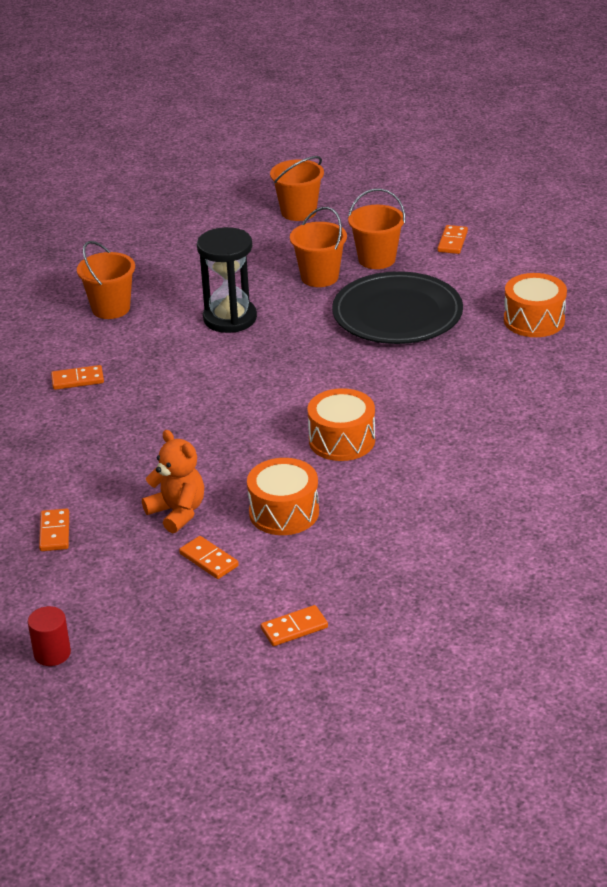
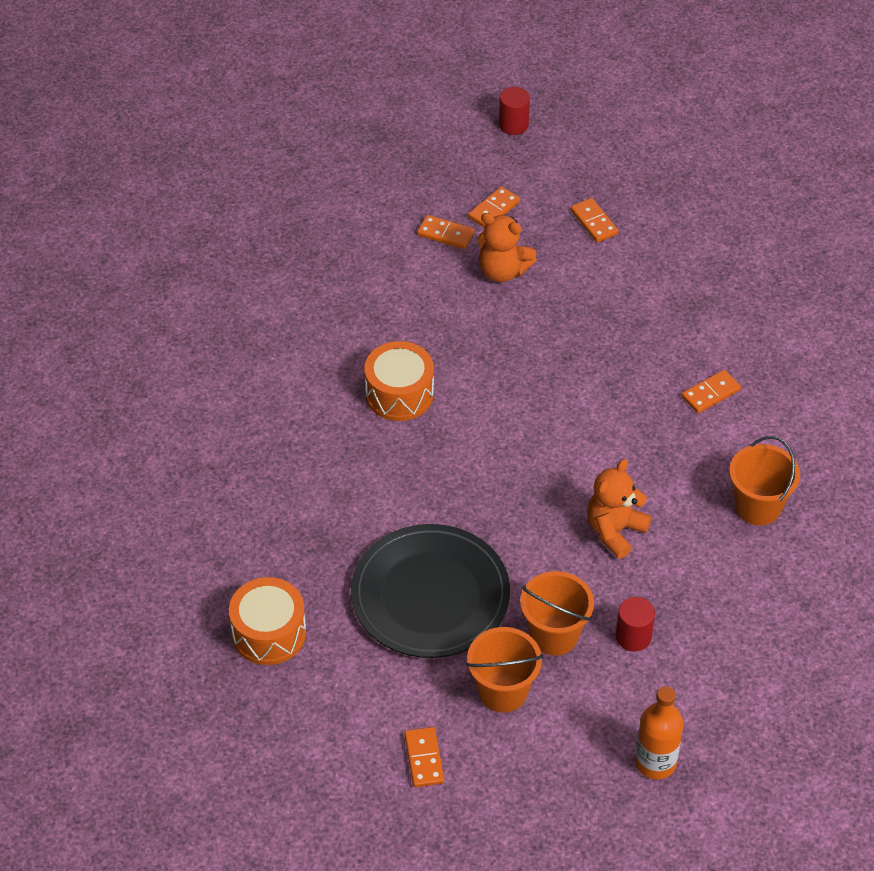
camera: 155 degrees right, 15 degrees up
(230, 318) = (615, 531): black hourglass -> orange teddy bear
(264, 265) = (633, 636): none -> red cylinder
(284, 512) = (409, 298): orange drum -> none
(294, 628) = (340, 195): orange domino -> orange domino (493, 209)
(298, 212) = (655, 762): orange bucket -> orange bottle

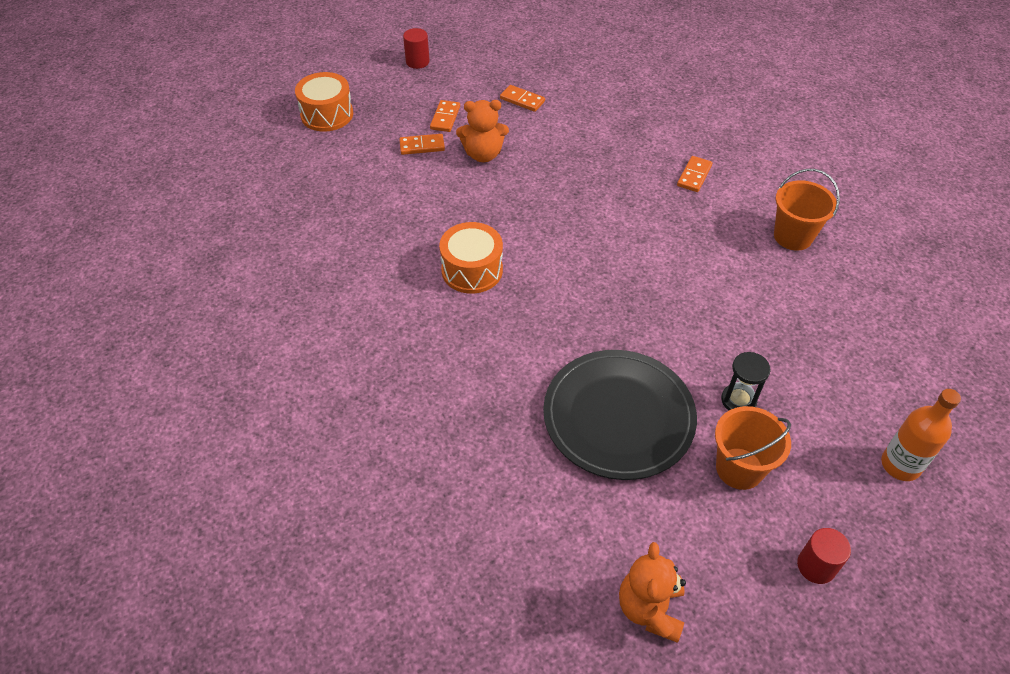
camera: 30 degrees left, 0 degrees up
(269, 633) = (508, 520): orange drum -> orange drum (327, 114)
(424, 759) = (727, 565): orange domino -> none
(554, 635) = (738, 400): orange bucket -> black hourglass
(615, 531) = (713, 298): orange teddy bear -> orange teddy bear (650, 609)
(633, 636) = (795, 372): red cylinder -> red cylinder (816, 566)

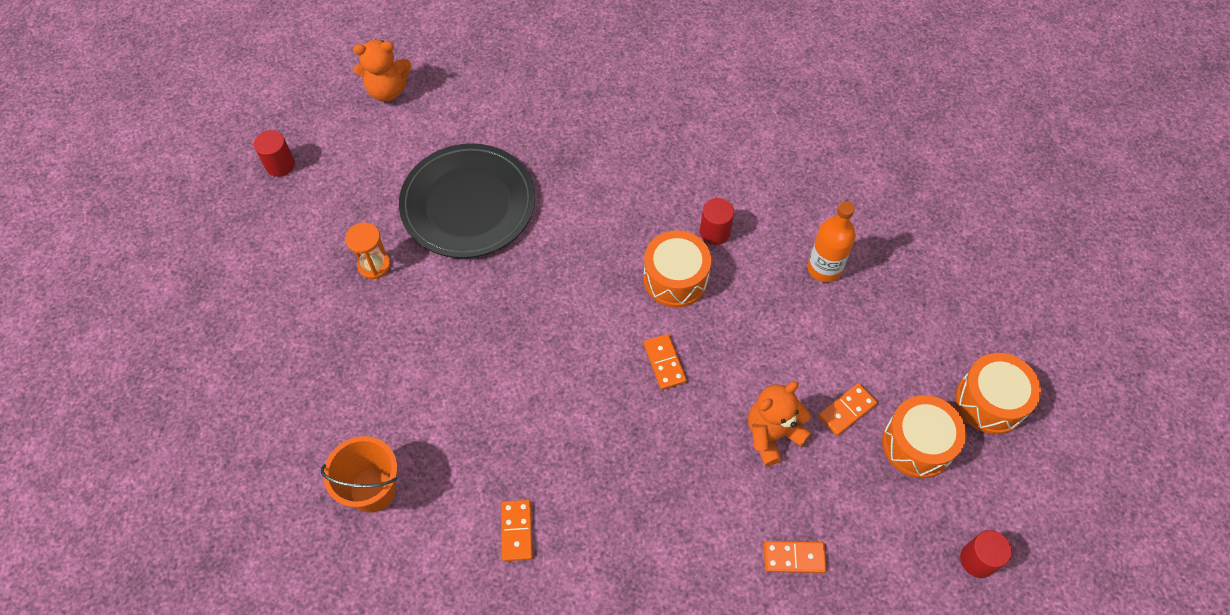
camera: 150 degrees right, 10 degrees up
(395, 115) = (917, 444): none -> orange drum
(410, 289) = (714, 232): none -> red cylinder
(445, 118) = (859, 471): orange domino -> orange domino (664, 363)
(650, 609) = (387, 90): orange teddy bear -> orange teddy bear turned 105 degrees clockwise
(738, 400) = (374, 265): black hourglass -> orange hourglass
(739, 468) = (356, 208): orange bucket -> none
(900, 465) = (224, 271): orange bottle -> orange bottle (824, 268)

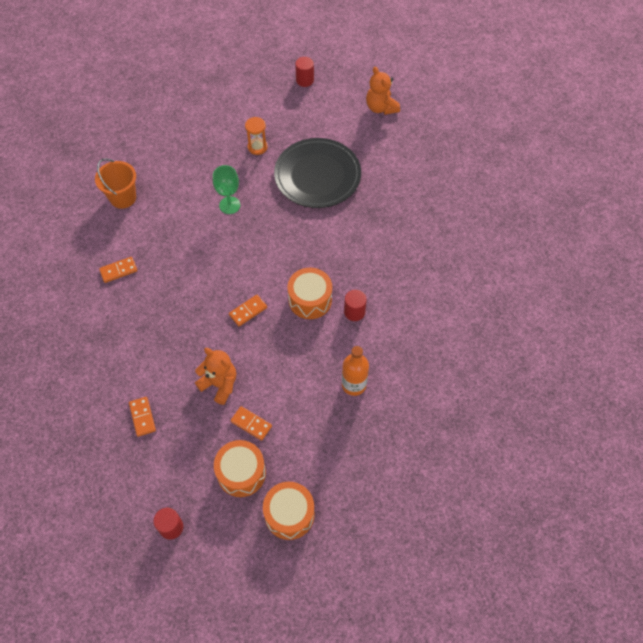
camera: 70 degrees right, 0 degrees up
(465, 334) = (229, 205): none -> green goblet

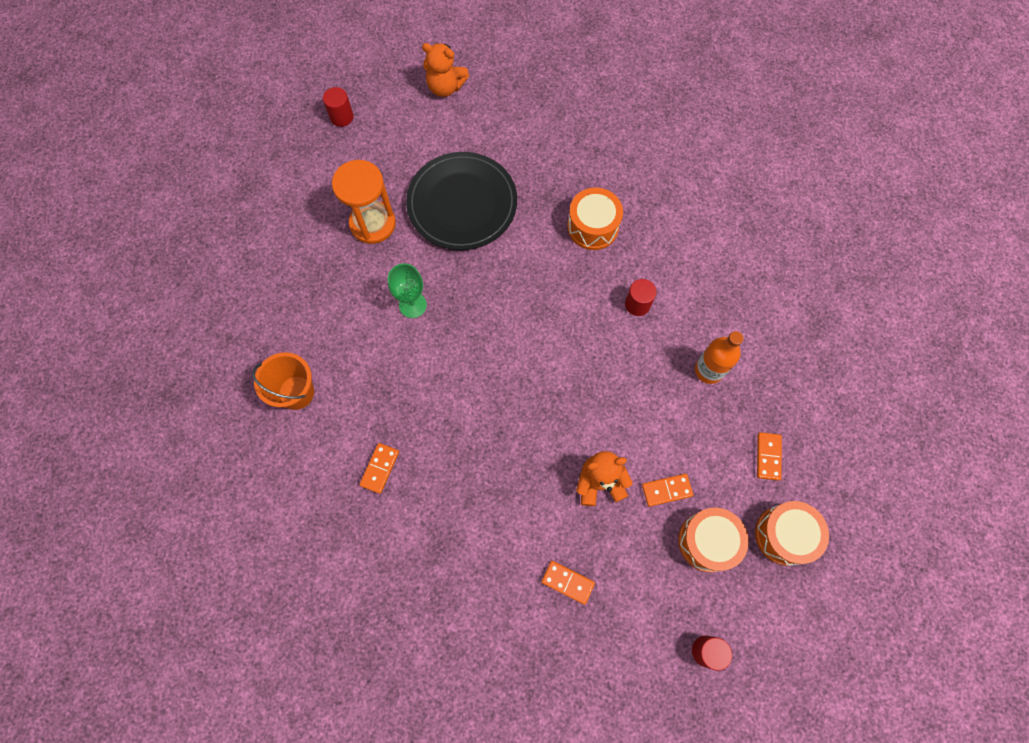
camera: 45 degrees left, 10 degrees up
(248, 311) = (547, 391): orange domino -> orange domino (768, 456)
(257, 147) = (372, 223): orange hourglass -> orange hourglass, size x1.76
(310, 300) = (588, 328): orange drum -> orange drum (593, 227)

